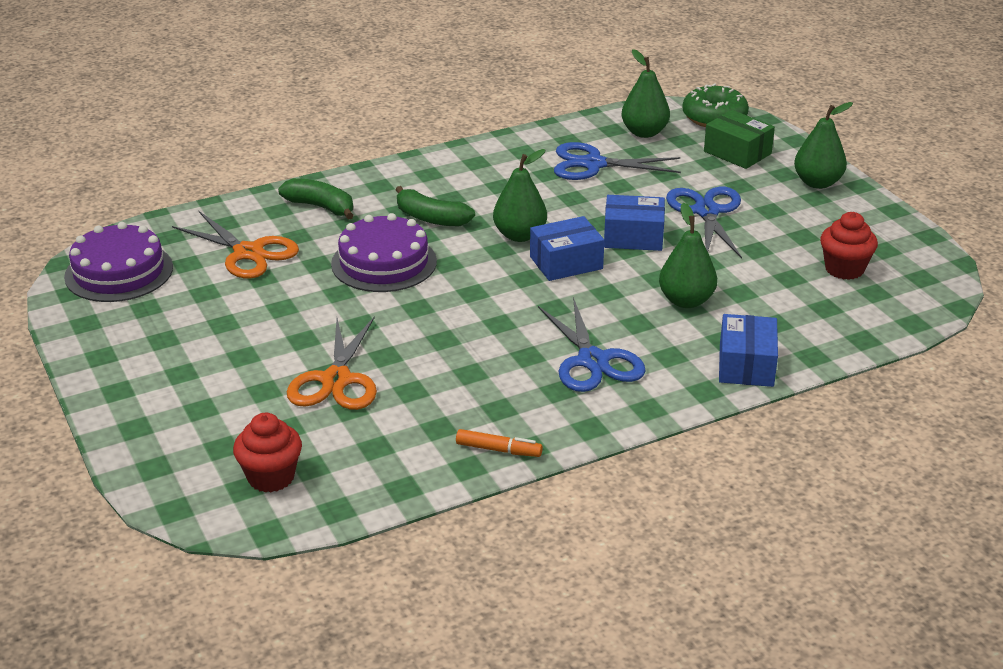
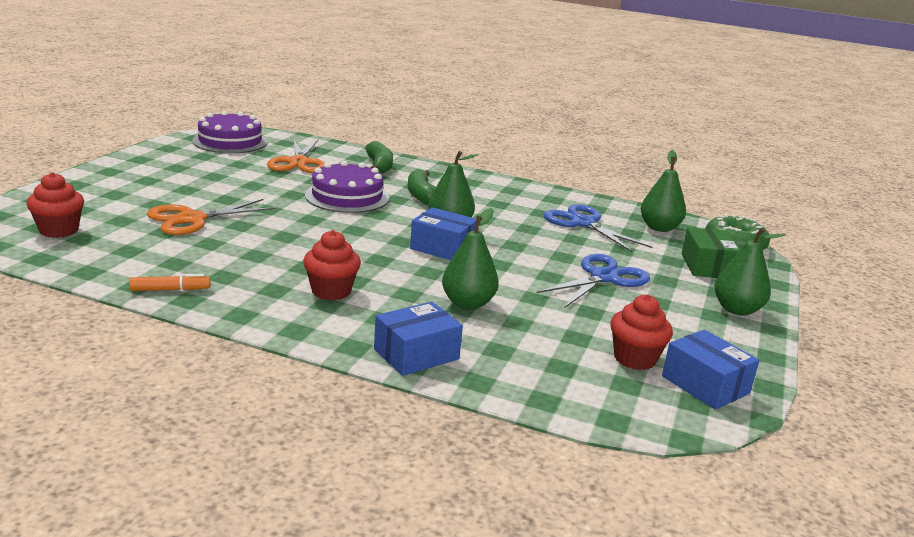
camera: 45 degrees right, 10 degrees down
(498, 450) = (170, 290): orange marker -> orange marker turned 75 degrees counterclockwise
(593, 361) = (331, 291): blue scissors -> red cupcake
(633, 237) = (518, 261): blue box -> blue box (705, 385)

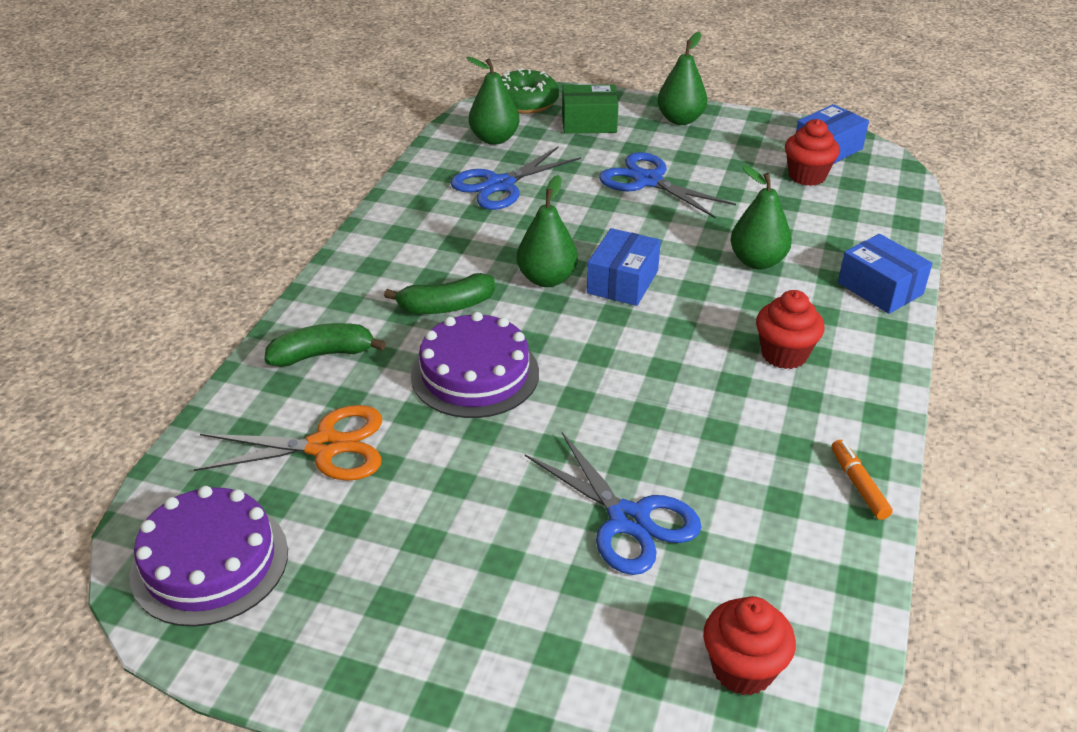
camera: 90 degrees left, 15 degrees up
(192, 219) = (628, 520): orange scissors -> blue scissors

